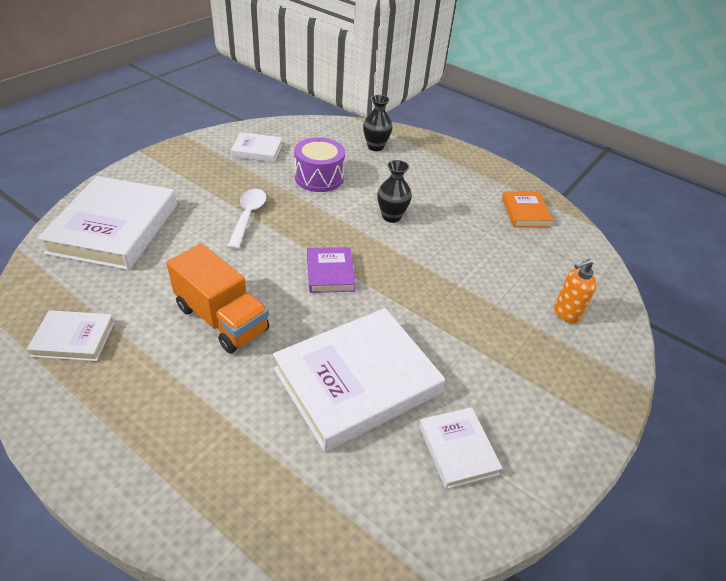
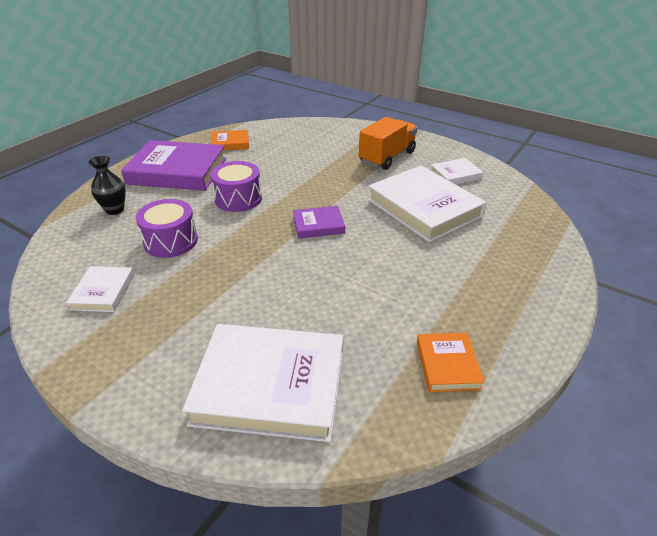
camera: 90 degrees left, 5 degrees down
(74, 338) = (447, 365): white book -> orange book
(222, 319) = (389, 275): orange truck -> orange truck (387, 157)
(248, 216) = (241, 280): white spoon -> none
(391, 217) = (238, 199): black vase -> purple drum
(450, 177) = (177, 171): none -> purple book
(566, 313) = (337, 138): orange soap dispenser -> none

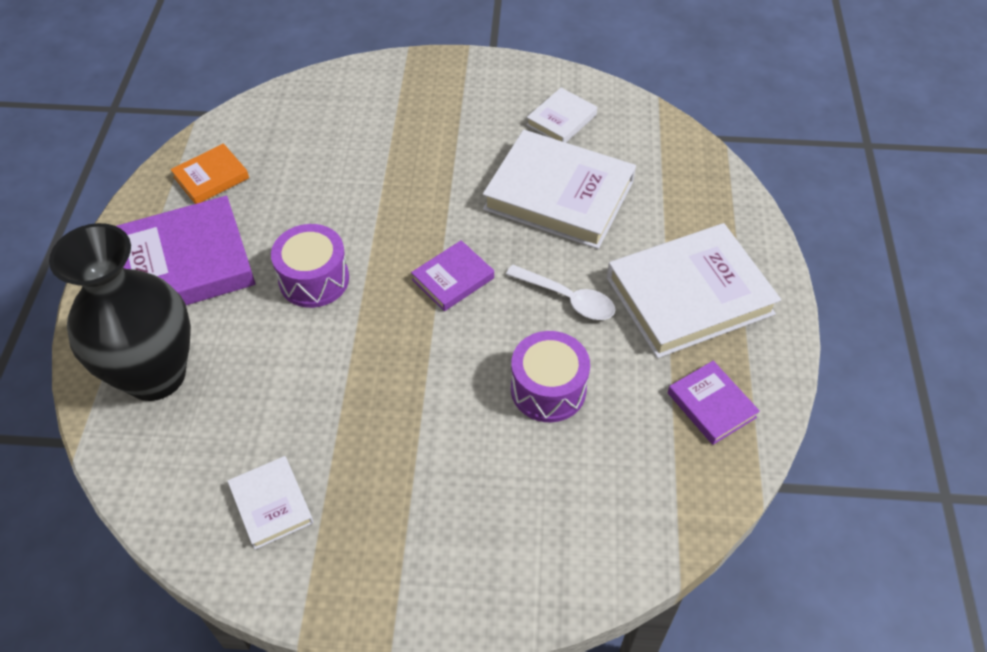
camera: 30 degrees left, 15 degrees up
(115, 210) = (155, 375): black vase -> black vase, size x2.25
(171, 241) = (286, 390): purple drum -> purple drum (548, 389)
(270, 386) = (563, 518): white book -> white book (689, 295)
(385, 260) = (568, 299): none -> white spoon
(387, 157) = (456, 119): orange truck -> none
(447, 365) = (711, 405): orange book -> purple book

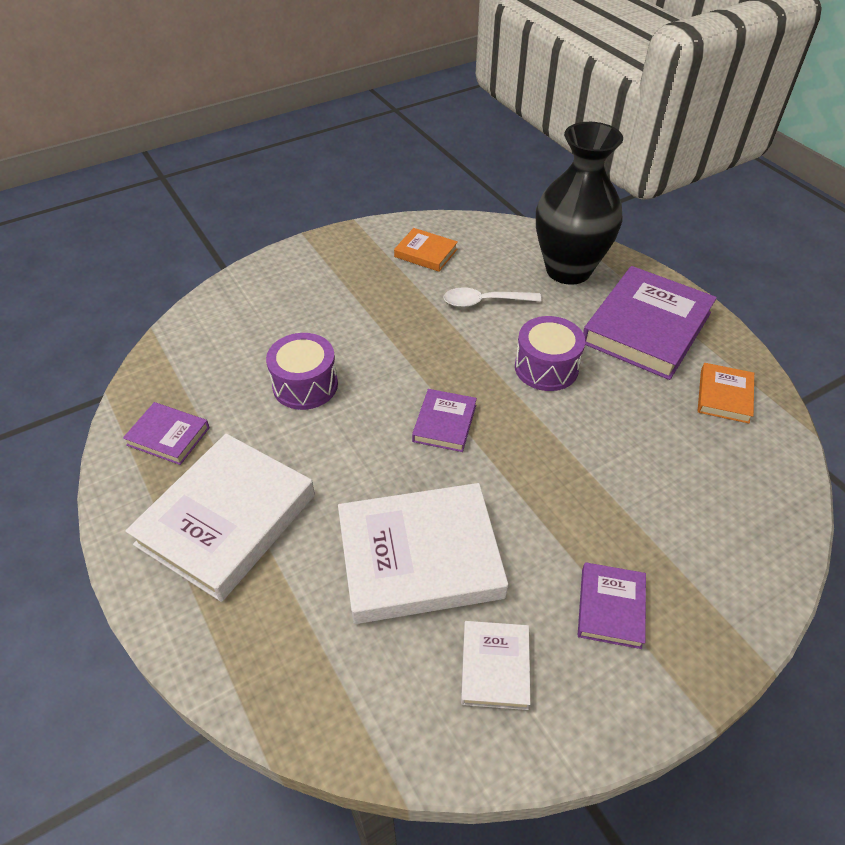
camera: 145 degrees right, 5 degrees down
(271, 504) = (425, 253): white book -> orange book
(463, 110) = (610, 607): none -> purple book
(568, 299) = (336, 458): white spoon -> white spoon (484, 302)

